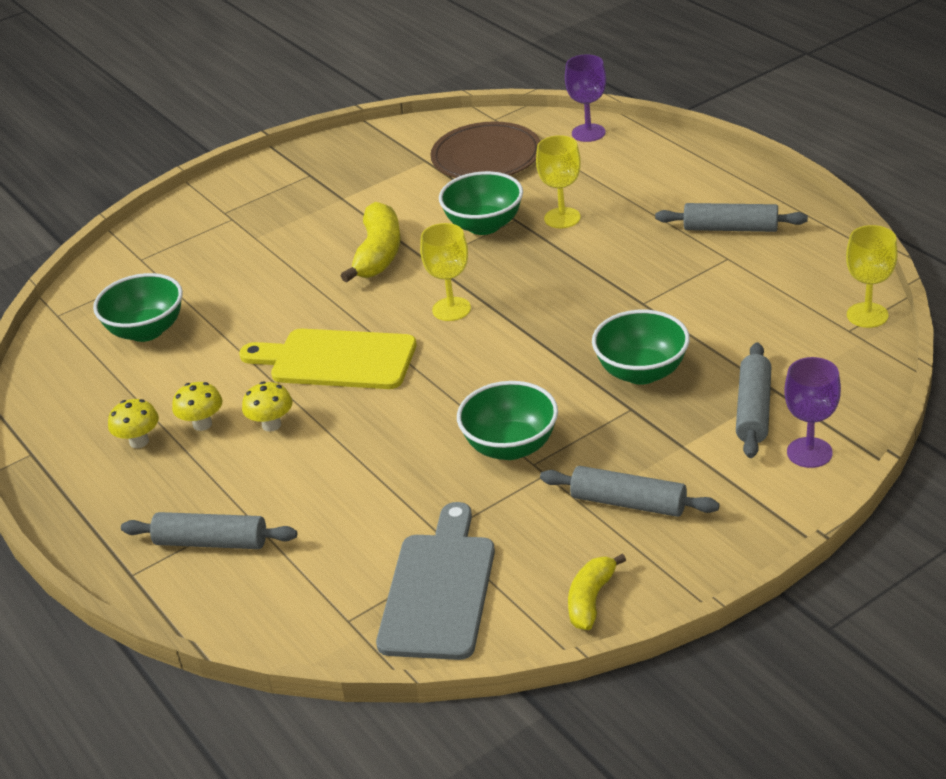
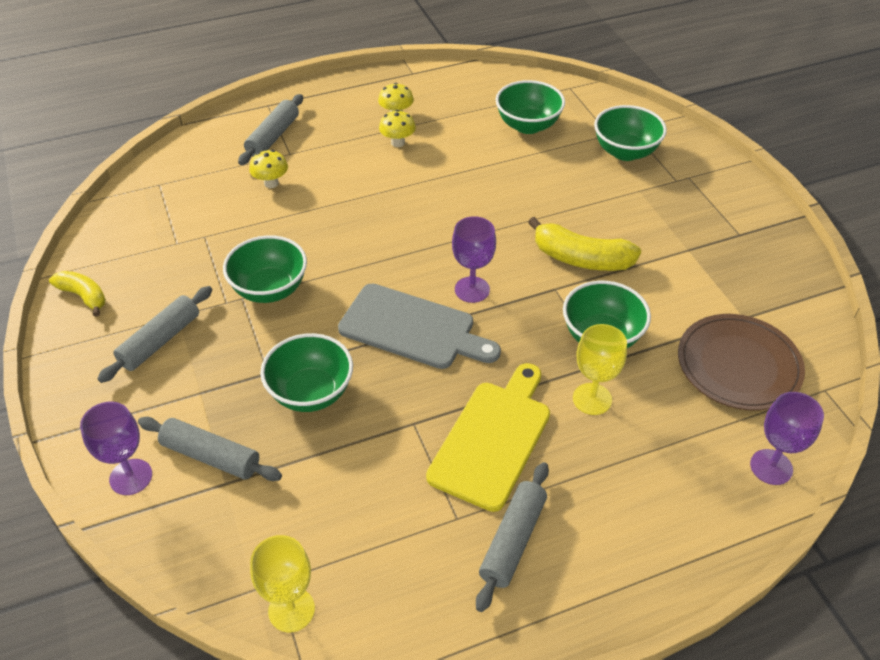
camera: 100 degrees right, 10 degrees up
(187, 256) = (625, 152): none -> green bowl
(271, 425) = (376, 173): yellow mushroom -> yellow mushroom (271, 183)
(336, 360) = (437, 214): yellow cutting board -> yellow cutting board (493, 439)
(439, 589) = (152, 227): grey cutting board -> grey cutting board (412, 328)
(451, 309) = (472, 289): yellow goblet -> purple goblet

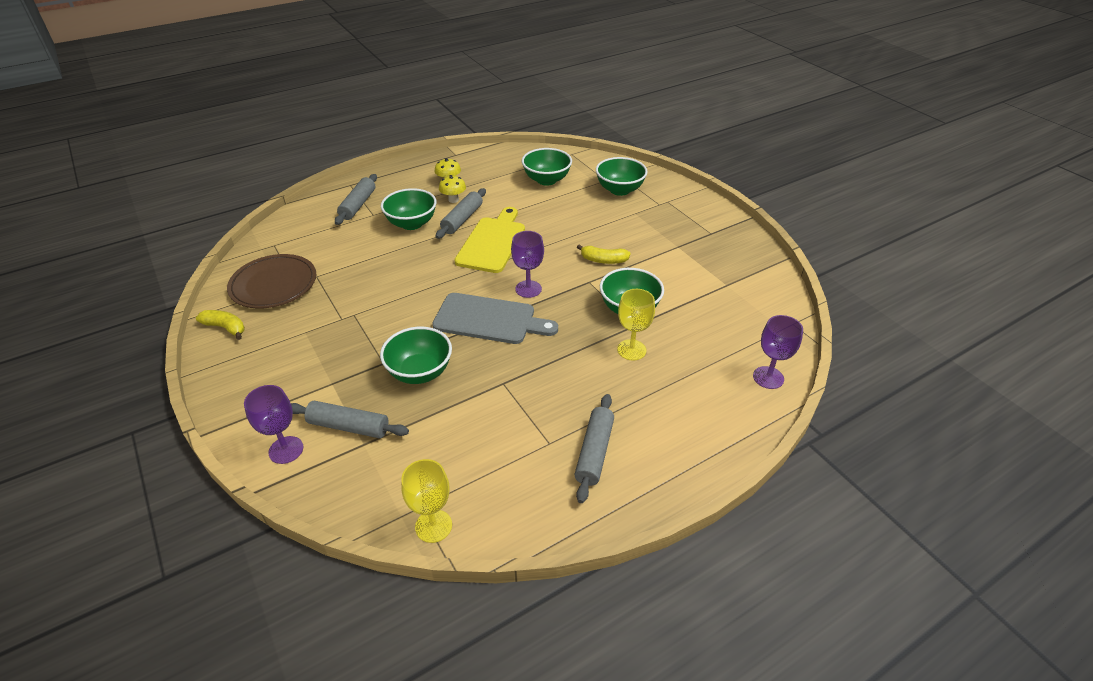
camera: 10 degrees left, 5 degrees down
(160, 341) = (293, 351): grey rolling pin -> grey rolling pin (462, 219)
(270, 289) = (374, 306): green bowl -> green bowl (412, 224)
(271, 183) = (362, 235): yellow mushroom -> none
(493, 439) = (565, 386): yellow cutting board -> yellow cutting board (492, 242)
(581, 259) = (603, 260): yellow banana -> yellow banana, size x0.63
(738, 365) = (730, 315): brown plate -> brown plate (274, 284)

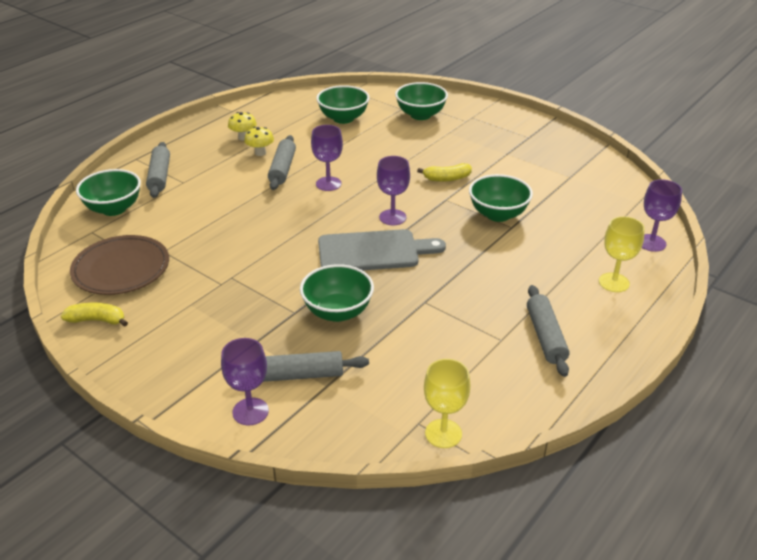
camera: 20 degrees left, 5 degrees down
(412, 224) = (232, 183): green bowl -> green bowl (114, 209)
(492, 242) = (328, 184): yellow cutting board -> purple goblet
(631, 350) = (522, 247): yellow goblet -> yellow goblet (614, 282)

